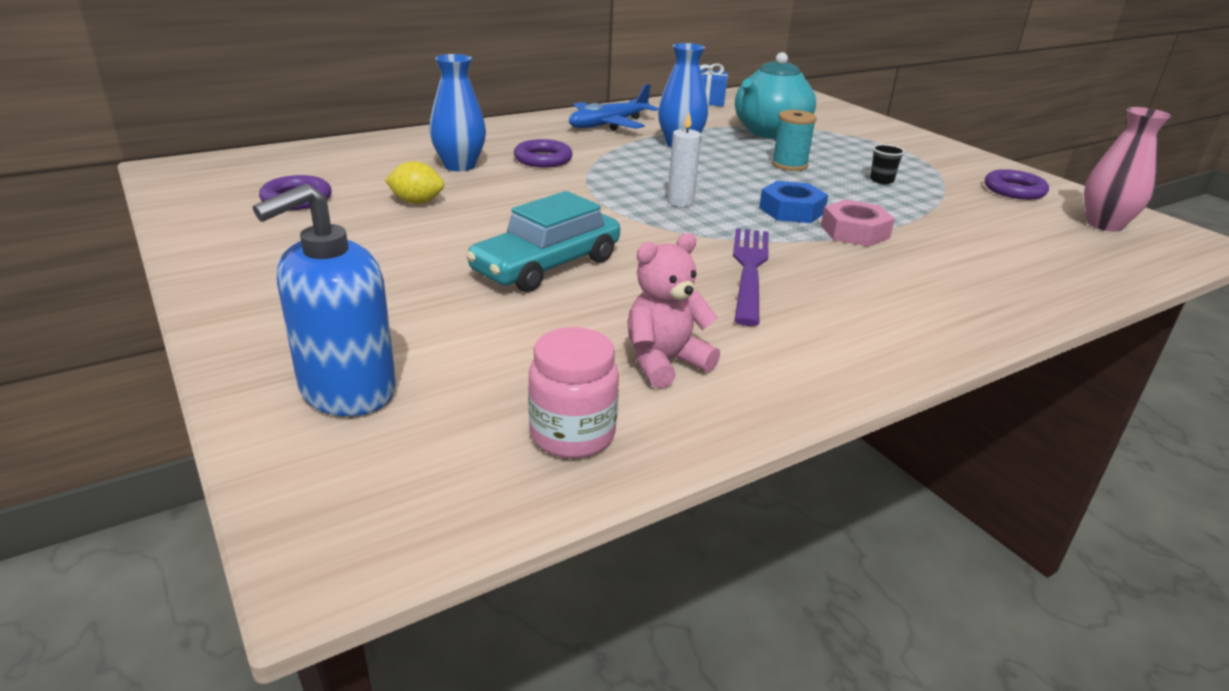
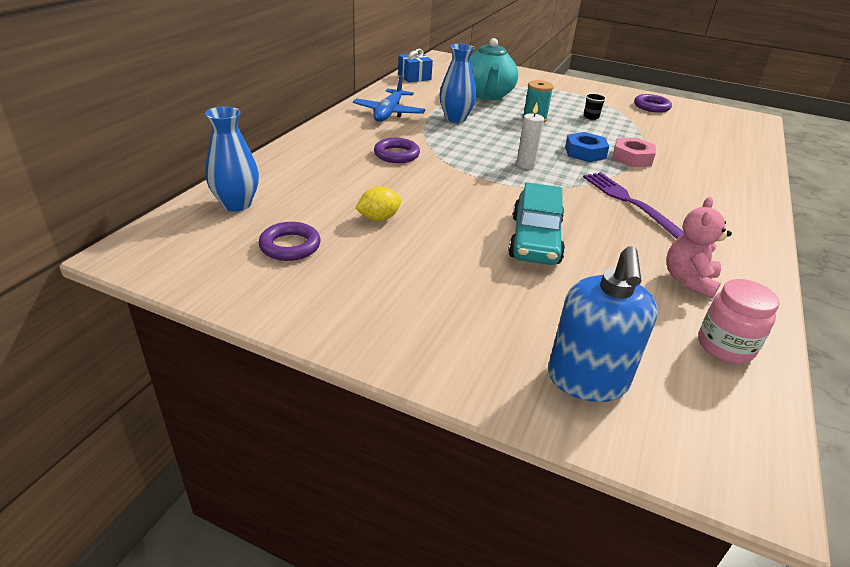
camera: 35 degrees left, 5 degrees up
(459, 166) = (353, 177): blue vase -> blue vase (236, 204)
(1104, 224) = (712, 119): pink vase -> none

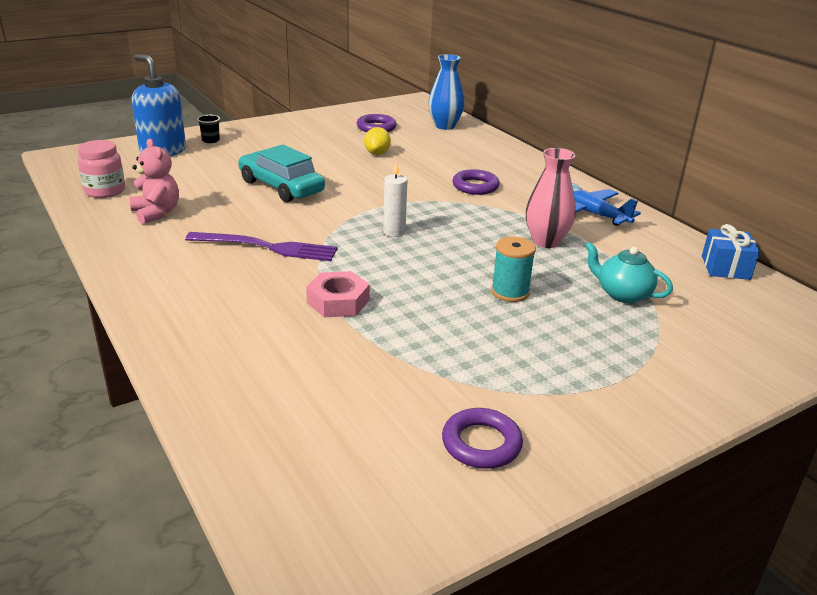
camera: 125 degrees right, 5 degrees down
(455, 118) = (546, 241): blue vase -> pink vase
(487, 95) = (622, 294): turquoise teapot -> turquoise teapot, size x0.60
(585, 152) = (384, 277): blue nut -> none
(591, 117) = (483, 342): black cup -> black cup (210, 140)

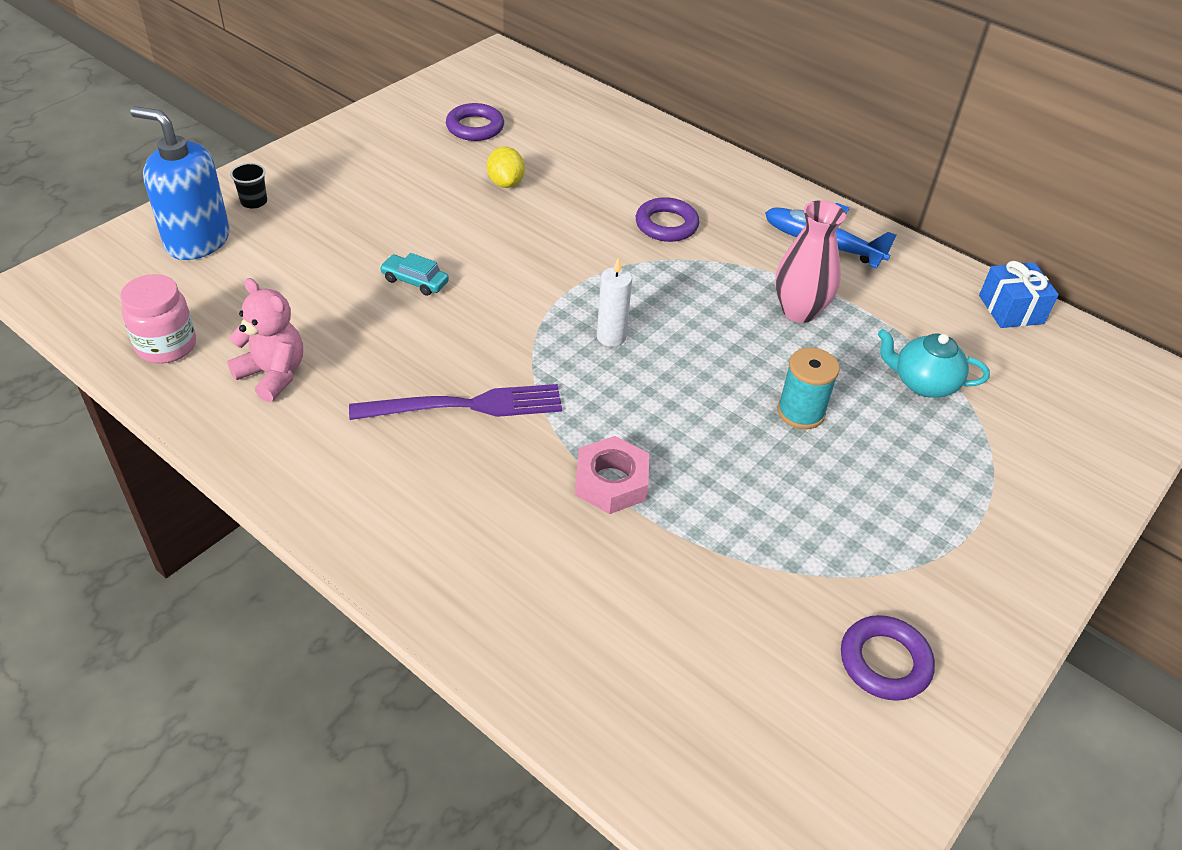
camera: 20 degrees left, 15 degrees up
(281, 187) = (415, 281): turquoise car -> turquoise car, size x0.48
(445, 126) = (565, 106): blue vase -> none

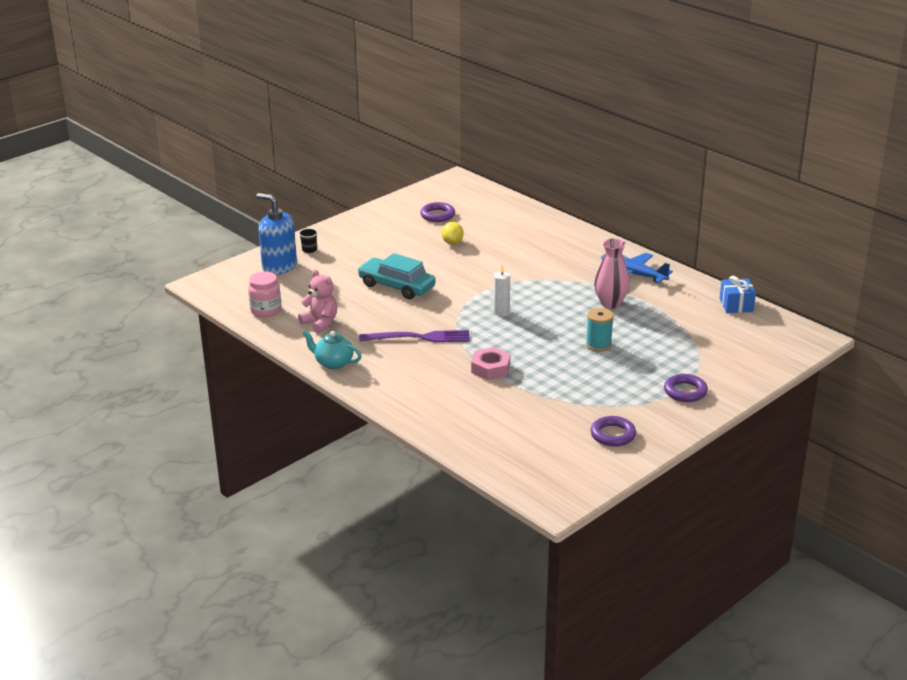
camera: 10 degrees right, 15 degrees down
(415, 281) = (396, 286): turquoise car -> turquoise car, size x2.10
(666, 225) = (543, 263): purple ring -> purple ring (685, 391)
(923, 383) = (671, 335): turquoise teapot -> turquoise teapot (333, 363)

